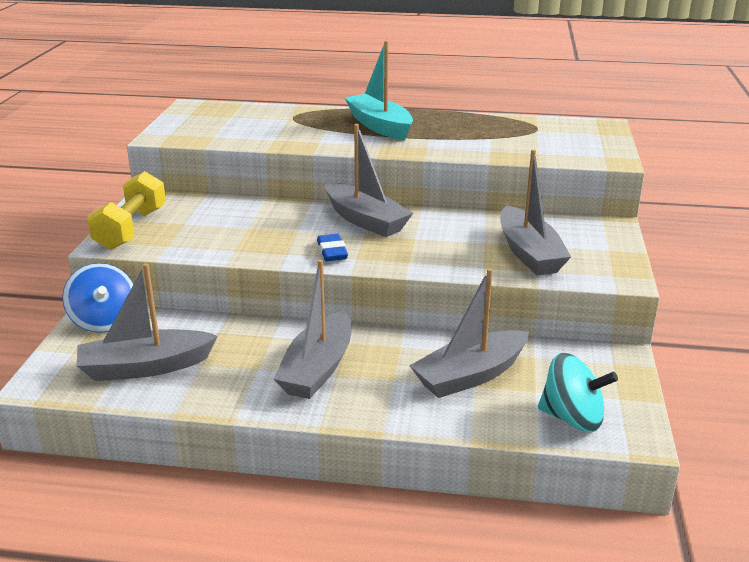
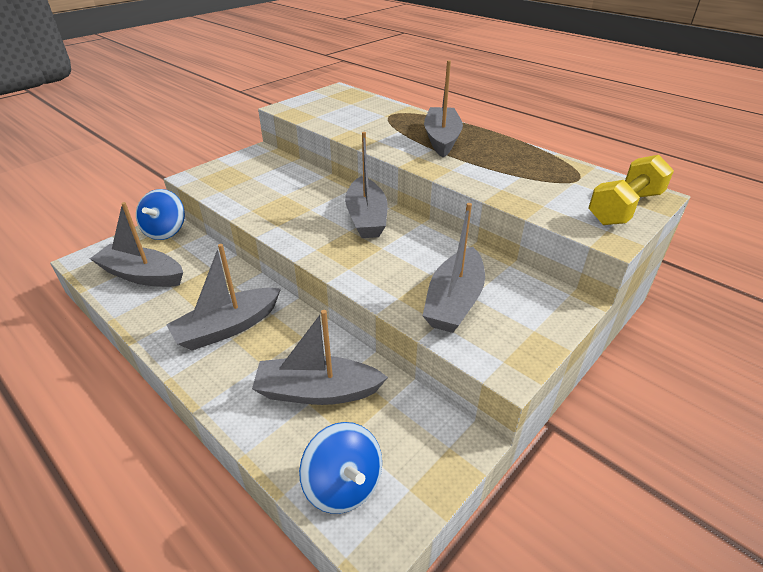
camera: 35 degrees right, 10 degrees up
(131, 229) = (219, 171): yellow dumbbell -> yellow dumbbell (625, 208)
(332, 251) = (308, 236): blue eraser -> none
(379, 126) = (442, 139): turquoise boat -> grey boat
(572, 418) = (343, 485): turquoise spinning top -> blue spinning top

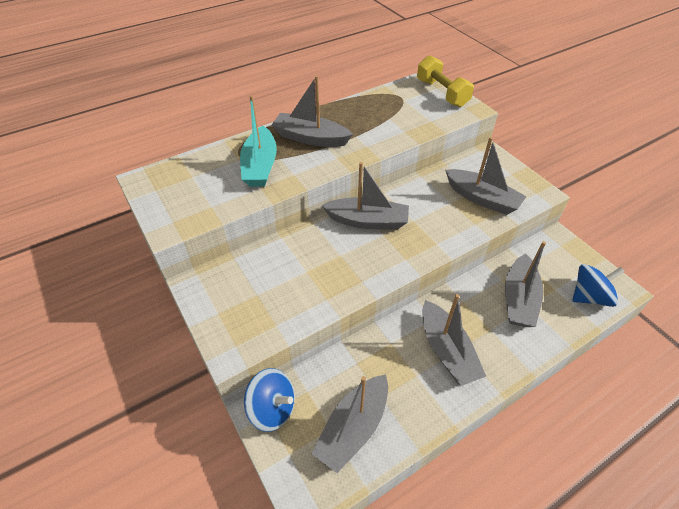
camera: 75 degrees left, 10 degrees up
(380, 124) = (260, 166): none -> turquoise boat

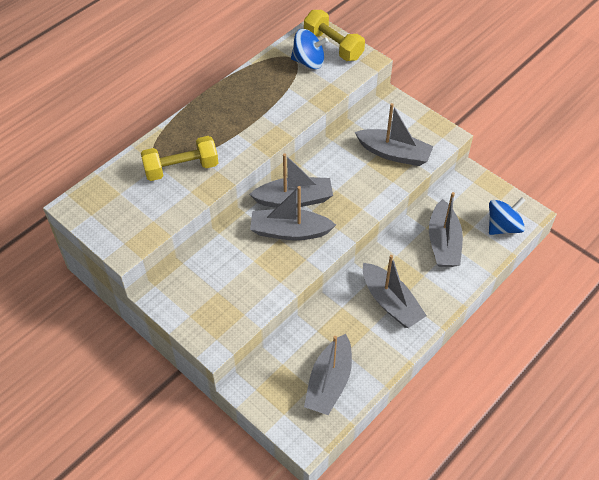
camera: 15 degrees left, 5 degrees up
(260, 166) = (181, 168): turquoise boat -> yellow dumbbell
(272, 409) = (258, 384): blue spinning top -> blue spinning top (309, 62)
(310, 138) = (219, 127): grey boat -> grey boat (290, 231)

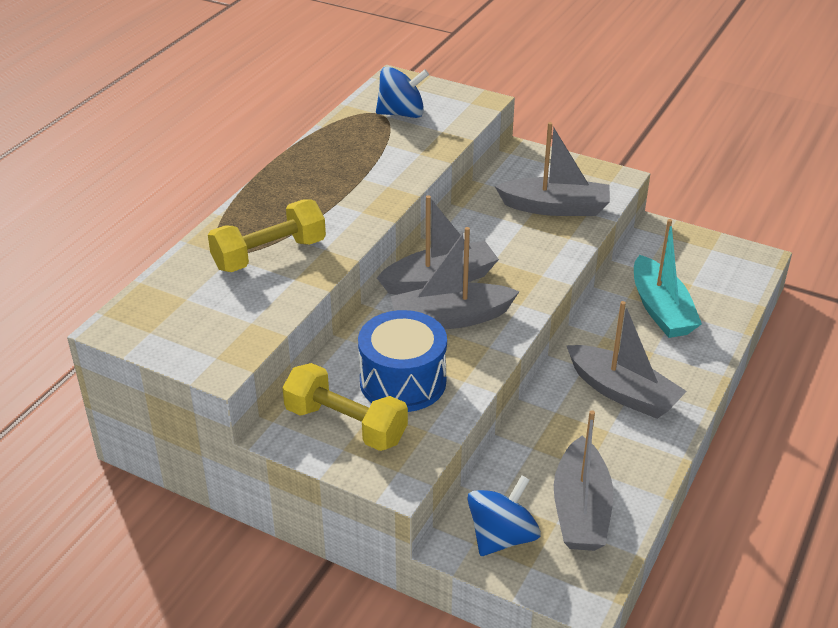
camera: 15 degrees left, 15 degrees down
(242, 274) = (403, 381): none -> blue drum
(333, 46) = (427, 93): yellow dumbbell -> yellow dumbbell (346, 425)
(443, 242) = (661, 309): grey boat -> turquoise boat
(503, 226) = (731, 278): blue spinning top -> blue spinning top (502, 537)

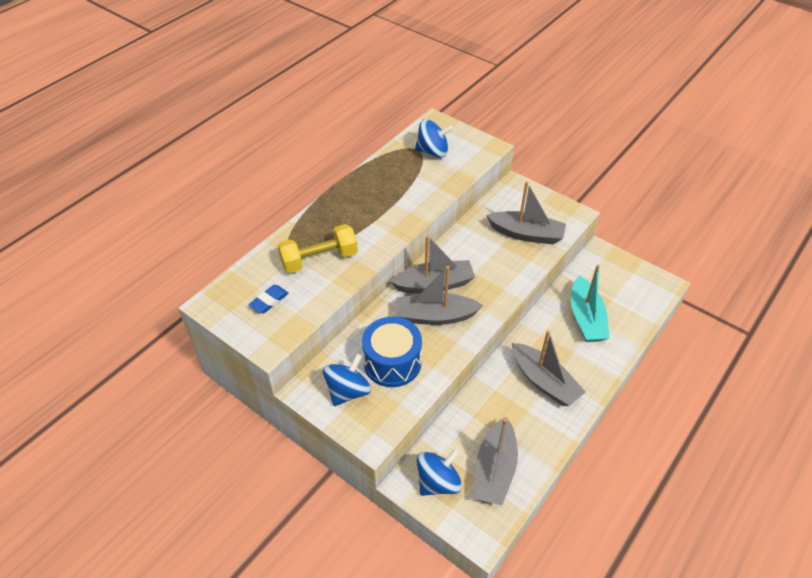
camera: 10 degrees right, 10 degrees up
(207, 312) = (269, 301): none -> blue eraser
(346, 425) = (348, 391): yellow dumbbell -> blue spinning top

